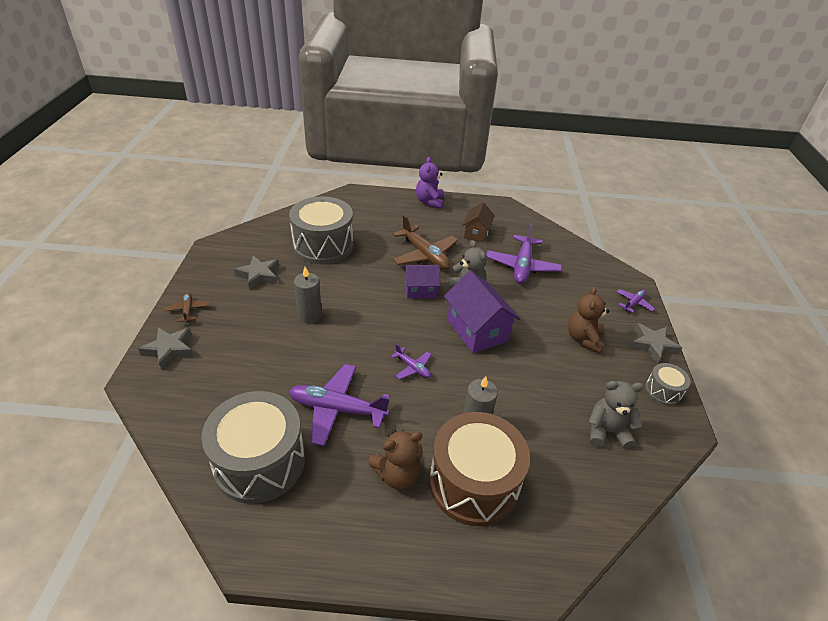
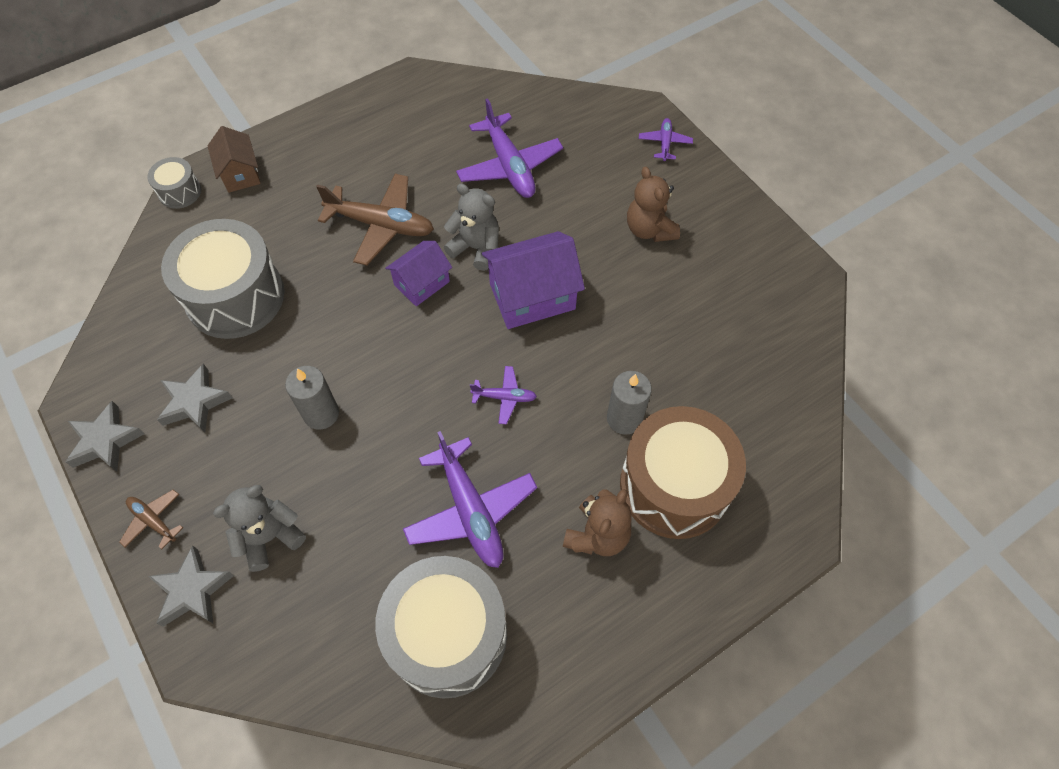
camera: 35 degrees left, 20 degrees up
(337, 409) = (470, 510): purple plane -> purple plane turned 90 degrees counterclockwise
(429, 202) = (311, 130): purple teddy bear -> none
(476, 233) = (415, 147): brown house -> brown house (240, 173)
(477, 330) = (532, 296): purple house -> purple house turned 45 degrees counterclockwise
(606, 431) = (748, 333): grey teddy bear -> grey teddy bear (269, 536)
(652, 345) = (719, 191): grey star -> grey star (105, 441)
(663, 391) = (766, 244): grey drum -> grey drum (180, 192)

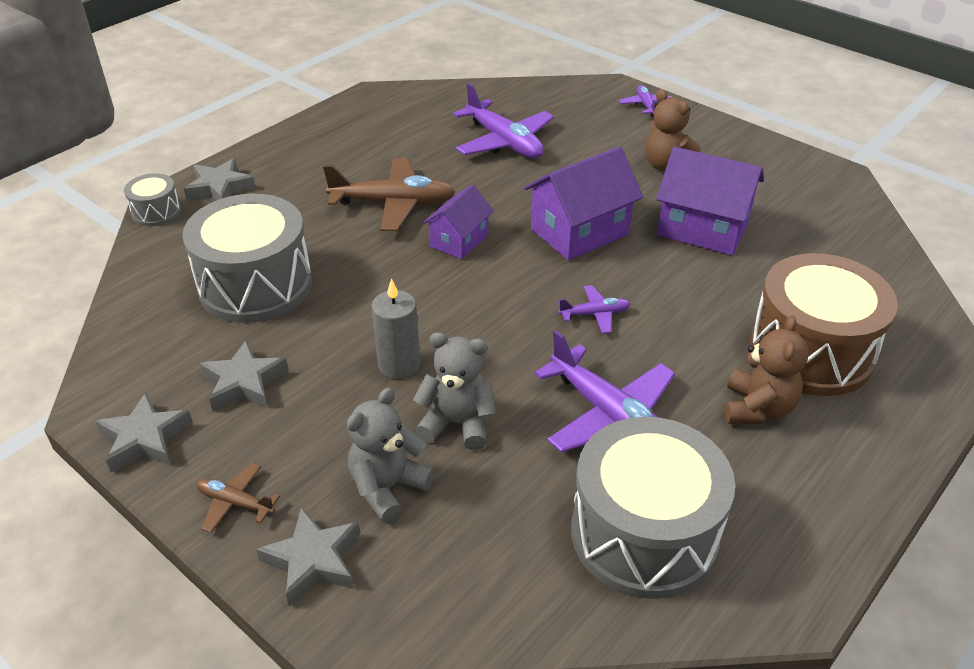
camera: 15 degrees left, 20 degrees down
(240, 173) = (220, 188): brown house -> grey star
(476, 248) = (502, 205): grey teddy bear -> grey teddy bear (457, 424)
(624, 418) = (728, 308): grey candle -> none
(646, 317) = (703, 228): none -> purple house

